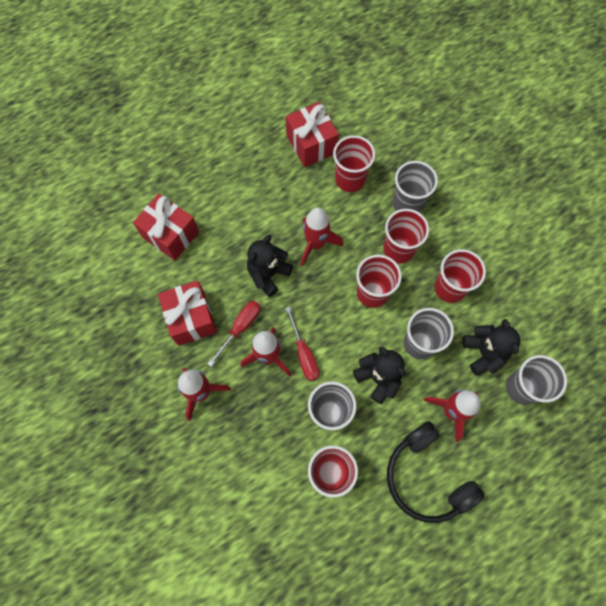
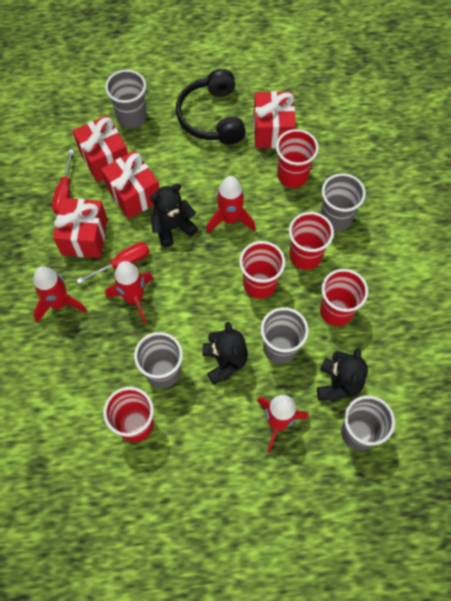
camera: 25 degrees right, 5 degrees down
(175, 184) = (131, 117): none -> grey cup
(216, 258) = (134, 194): none -> red gift
(304, 353) = (167, 310): red screwdriver -> red screwdriver (65, 193)
(426, 476) = (222, 470): black headphones -> black headphones (212, 117)

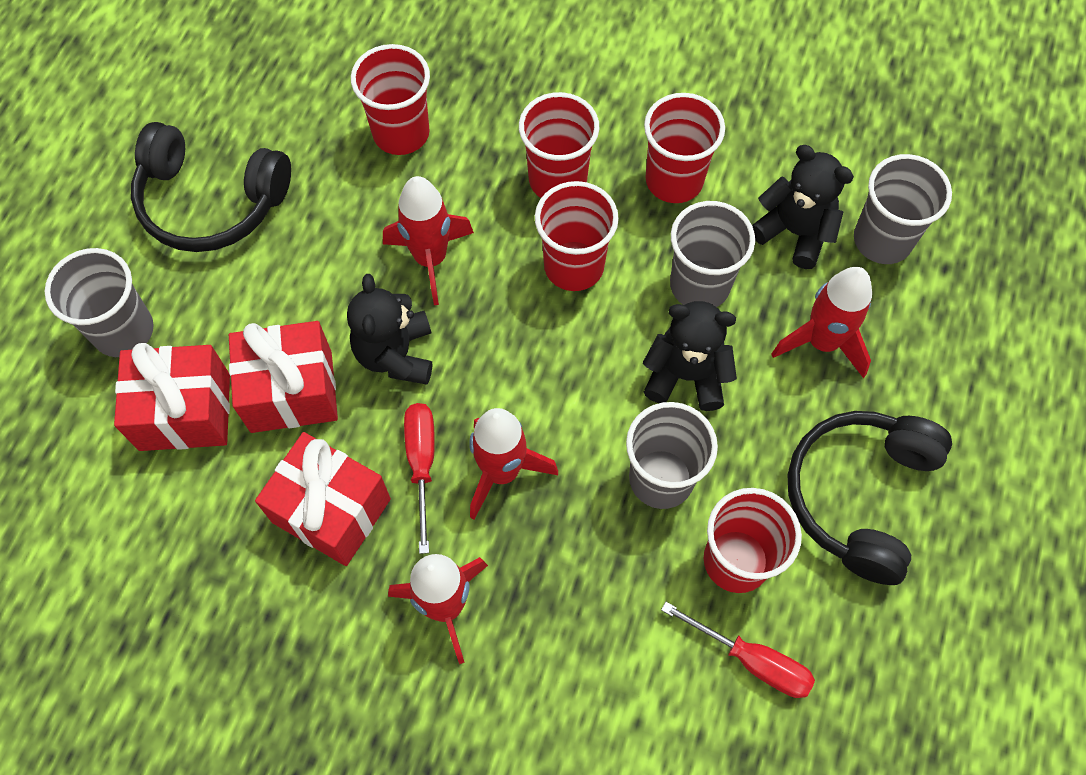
camera: 65 degrees left, 0 degrees up
(65, 193) = (216, 511): red screwdriver -> red screwdriver (752, 660)
(197, 474) = (860, 496): none -> black headphones
(272, 130) = (297, 123): red gift -> none
(335, 218) = (514, 109): grey cup -> none

